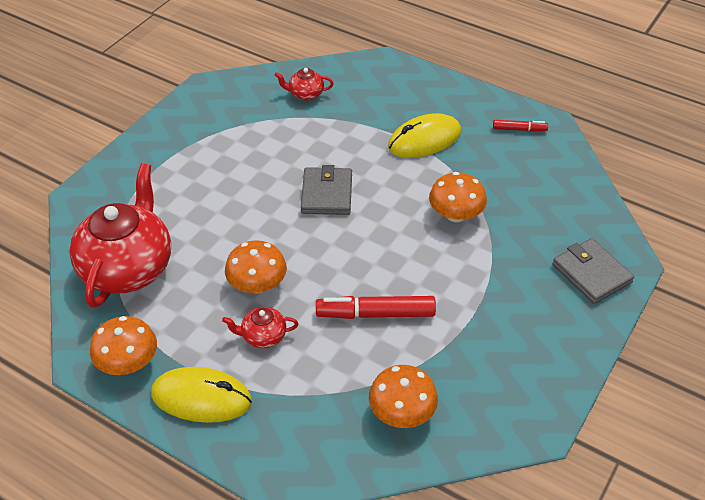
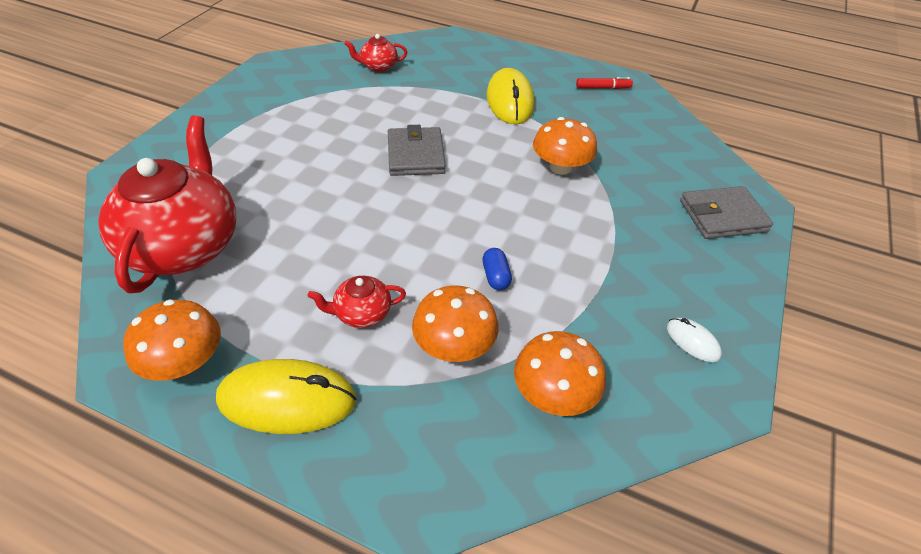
camera: 10 degrees left, 0 degrees up
(257, 284) = (348, 254): orange mushroom -> orange mushroom (454, 345)
(376, 314) = (496, 276): red marker -> blue capsule
(424, 140) = (510, 101): yellow mouse -> yellow mouse turned 60 degrees counterclockwise
(525, 382) = (692, 341): none -> white mouse
(591, 274) = (722, 216): grey wallet -> grey wallet turned 60 degrees counterclockwise

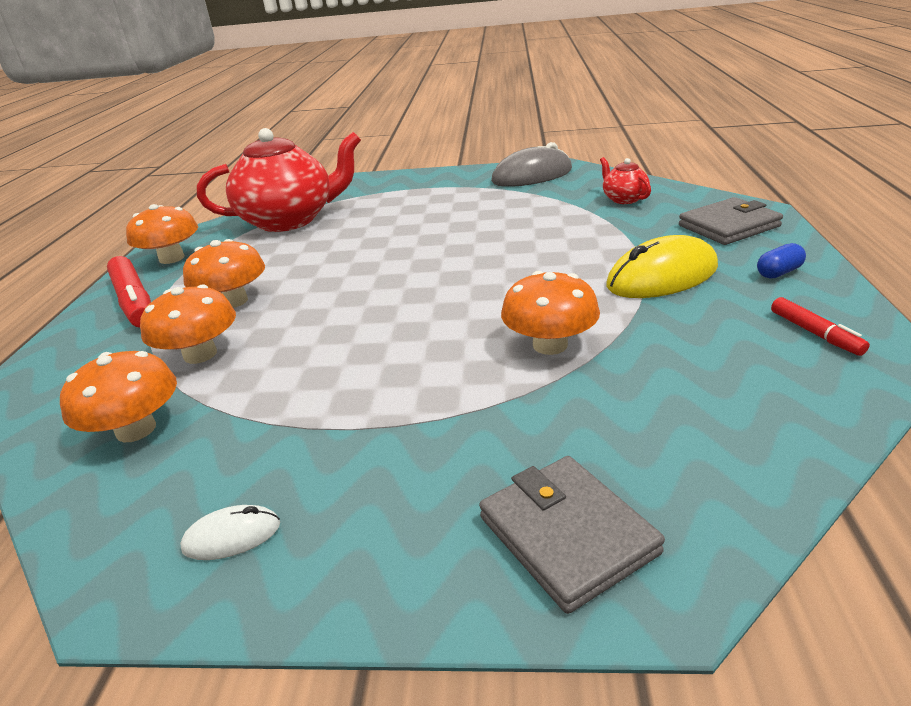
camera: 75 degrees right, 15 degrees down
(273, 82) = (532, 176): none -> grey mouse
(287, 400) = (135, 302): yellow mouse -> red marker
(362, 313) = (233, 301): red teapot -> orange mushroom
(415, 155) = (482, 259): grey wallet -> grey wallet (728, 226)
(496, 276) = (307, 351): blue capsule -> blue capsule (778, 273)
(692, 341) = (232, 536): white mouse -> white mouse turned 45 degrees clockwise

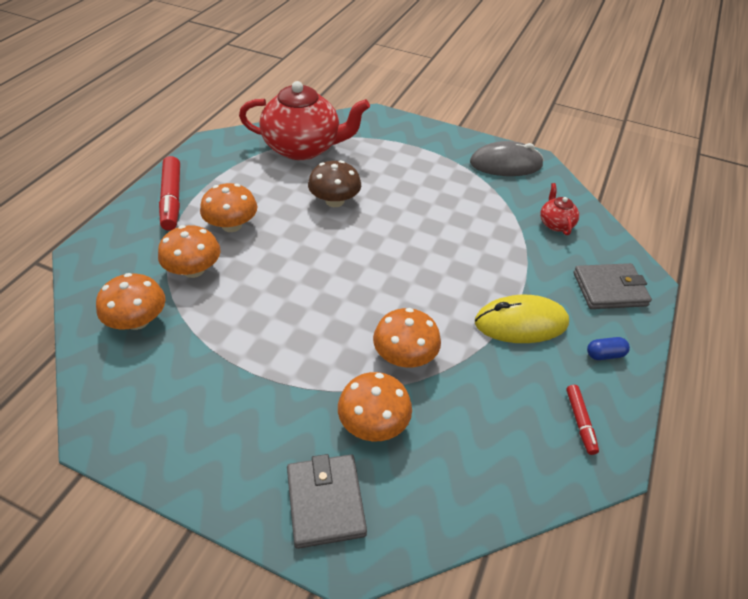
camera: 15 degrees right, 15 degrees up
(172, 258) = (209, 160): orange mushroom -> orange mushroom (373, 423)
(232, 536) = (160, 423): white mouse -> none
(357, 248) = (334, 201): none -> brown mushroom

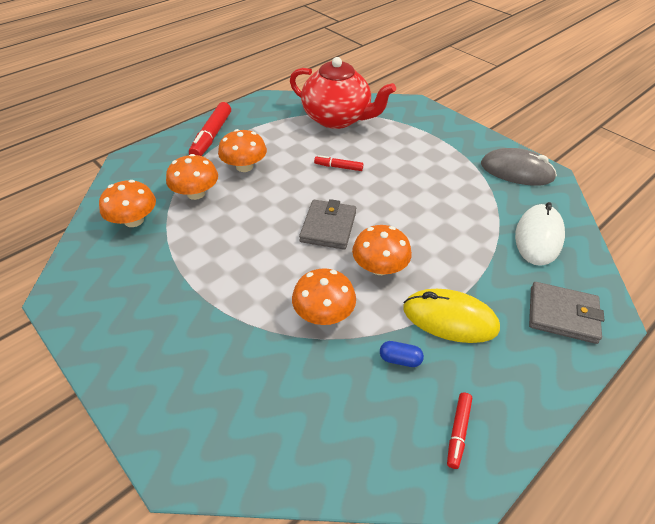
camera: 25 degrees right, 0 degrees up
(325, 502) = (185, 413): grey wallet -> grey wallet (328, 227)
(334, 201) = (338, 167): brown mushroom -> red marker
(373, 423) = (263, 361): orange mushroom -> orange mushroom (379, 267)
(555, 223) = (538, 237): red teapot -> white mouse
(604, 354) = (521, 376): blue capsule -> blue capsule (400, 359)

